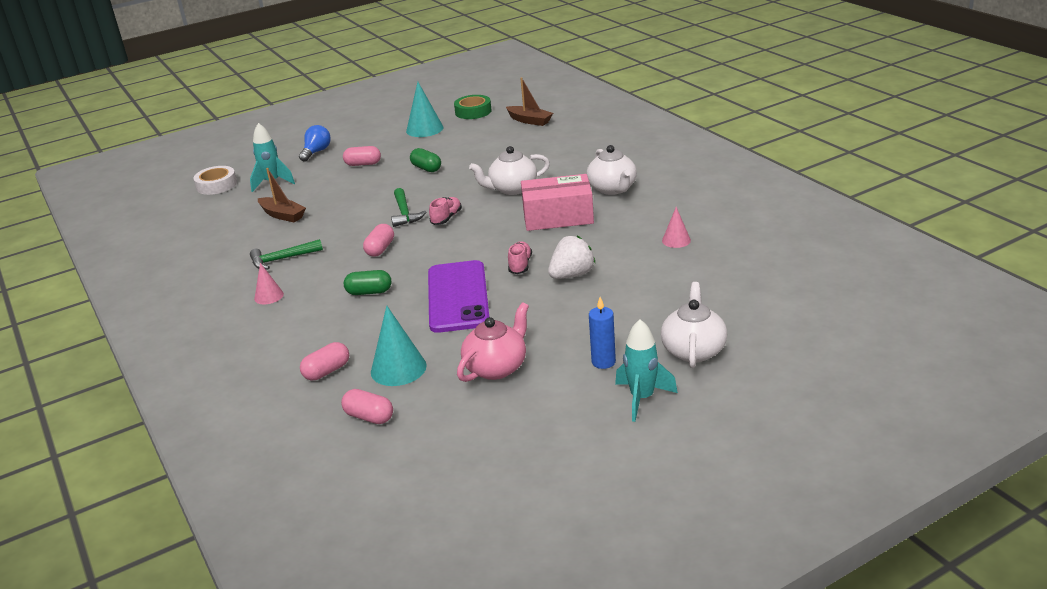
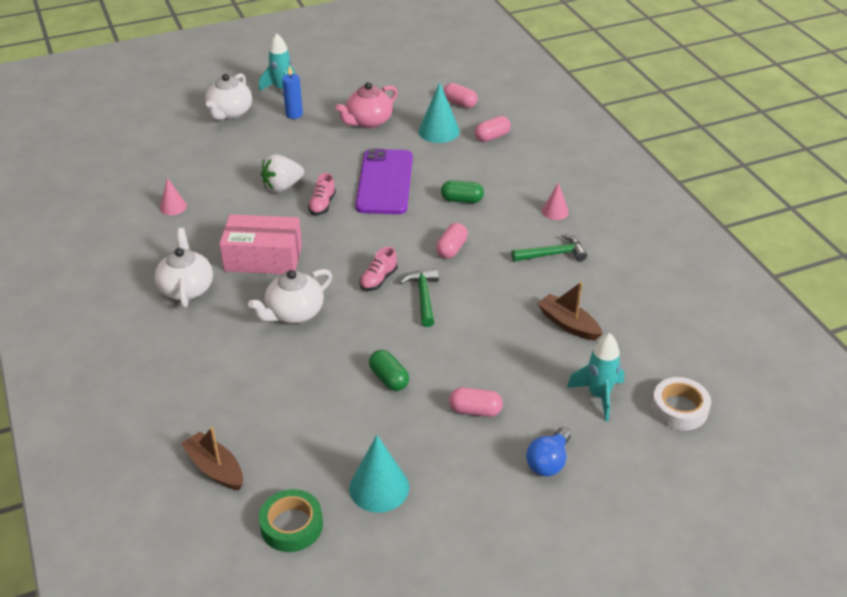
camera: 175 degrees left, 10 degrees up
(512, 189) = (294, 313): white teapot -> white teapot turned 150 degrees clockwise

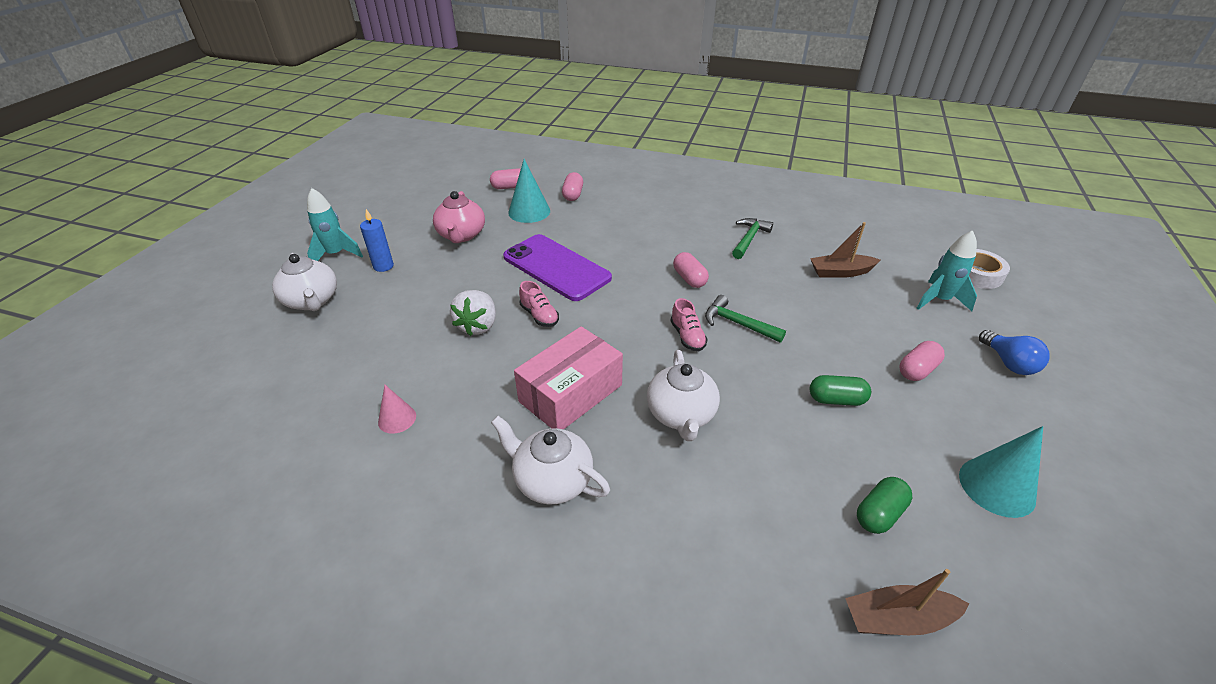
camera: 50 degrees left, 0 degrees up
(291, 525) = (1031, 592): green tape -> none
(462, 200) = (632, 244): green capsule -> green capsule (879, 513)
(555, 211) = (699, 214): pink cone -> none

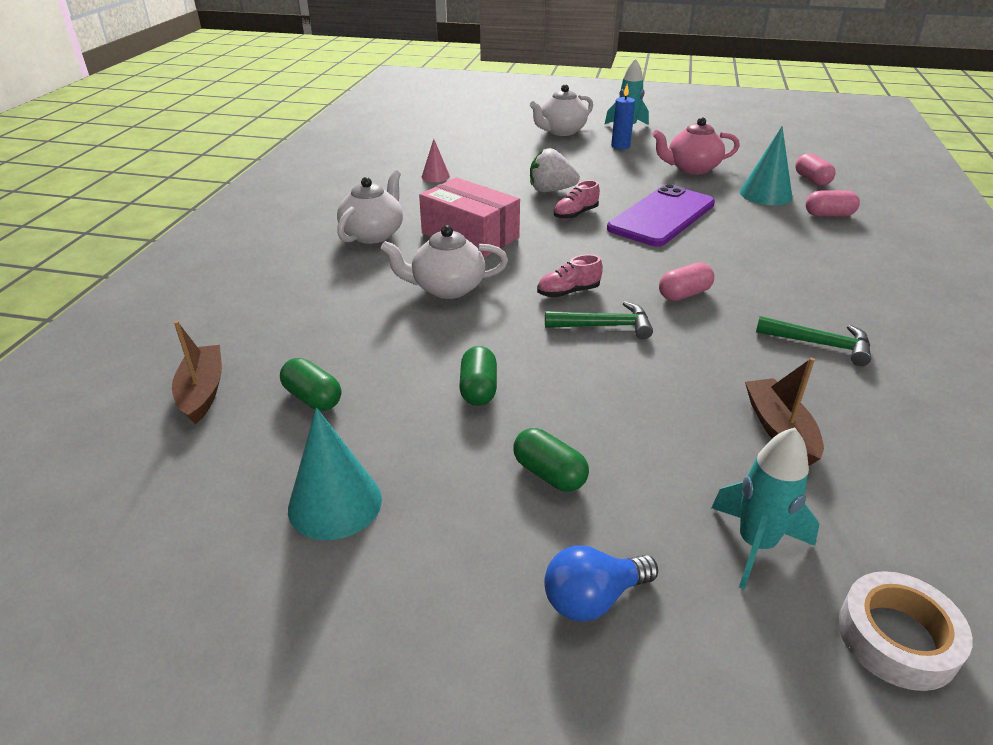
camera: 85 degrees right, 5 degrees down
(738, 323) = (604, 326): green hammer -> green hammer turned 60 degrees clockwise
(917, 370) = (549, 473): pink capsule -> green capsule

